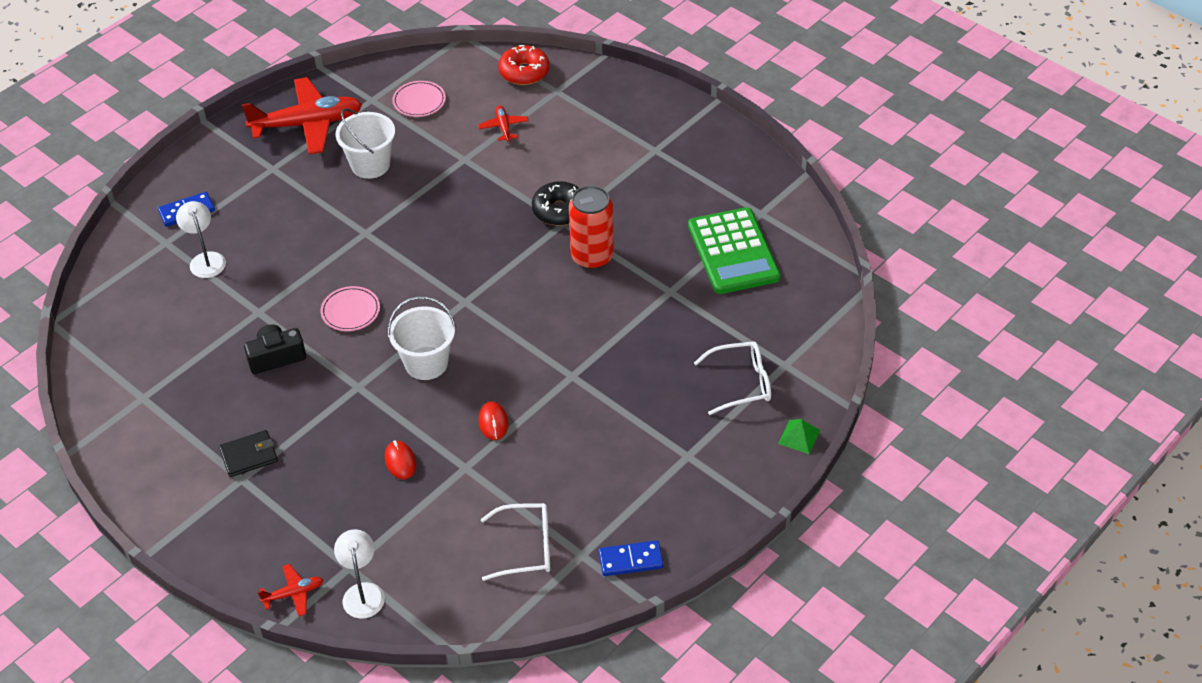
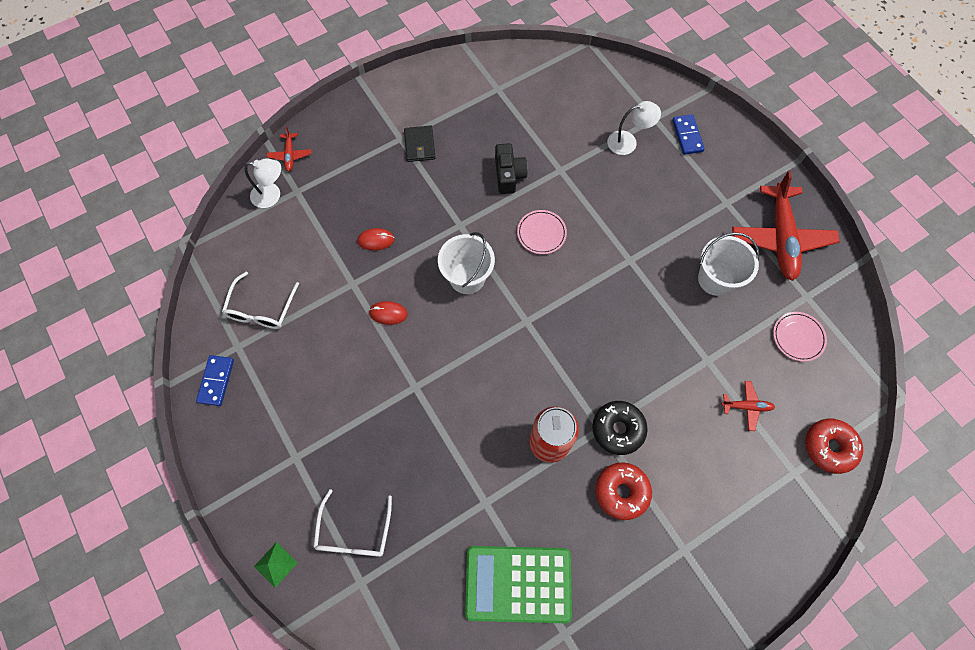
camera: 105 degrees right, 20 degrees up
(619, 198) = (621, 492): none -> red donut

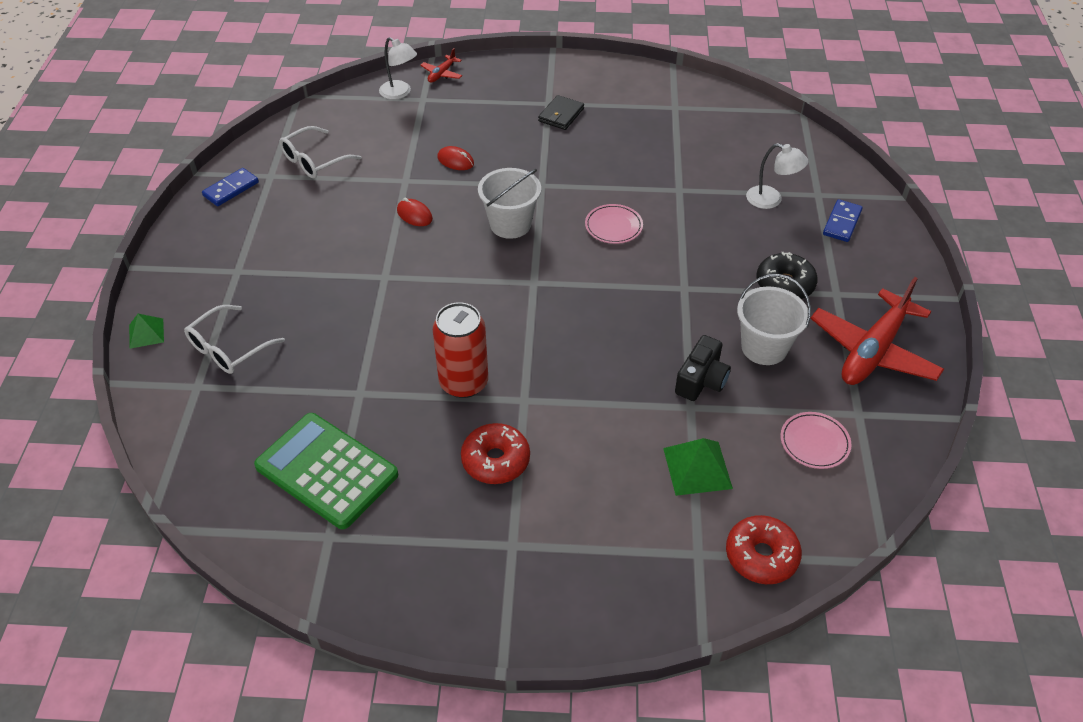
camera: 35 degrees right, 20 degrees down
(508, 175) = (624, 171): black camera -> black camera (701, 380)
(618, 429) = (541, 410): black donut -> black donut (785, 284)
(746, 407) = (697, 468): red plane -> green pyramid

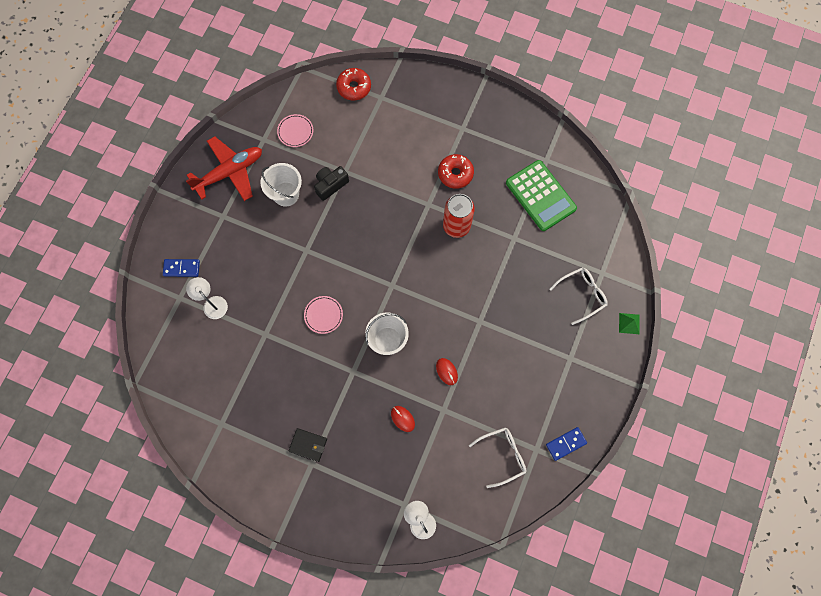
camera: 160 degrees left, 25 degrees up
(442, 74) = (379, 535): red plane -> none
(561, 115) = (308, 445): black wallet -> black wallet turned 60 degrees clockwise
(697, 468) = (359, 137): green pyramid -> none
(785, 284) = (247, 233): black donut -> none
(842, 223) = (182, 268): blue domino -> blue domino turned 45 degrees clockwise

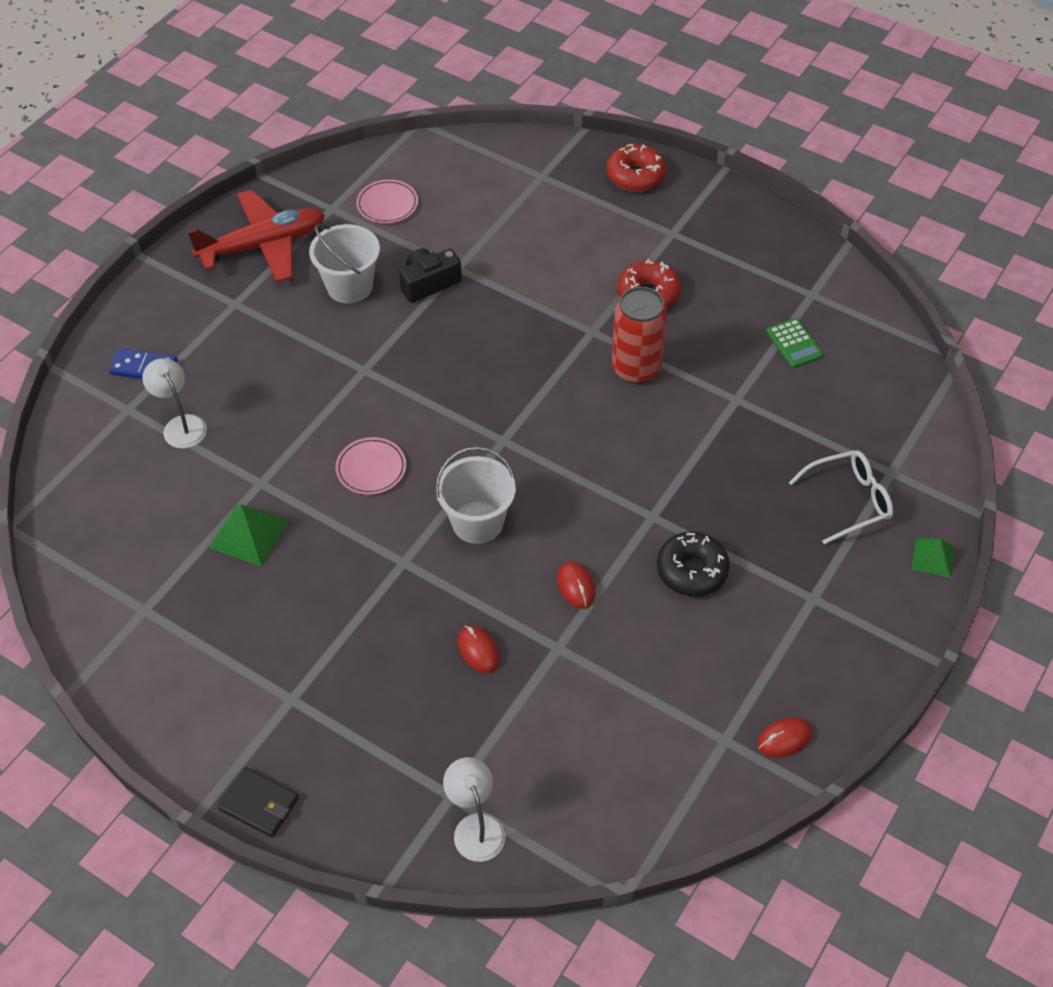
camera: 10 degrees right, 20 degrees down
(266, 367) = (249, 534): none -> green pyramid
(308, 445) = (293, 667): black wallet -> black wallet (259, 804)
(354, 87) = (499, 157): red donut -> red donut (635, 176)
(502, 455) = (657, 740): white glasses -> none
(505, 352) = (692, 570): none -> black donut
(540, 196) = (794, 343): green calculator -> green calculator, size x0.47
(566, 444) = (784, 739): blue domino -> red mouse

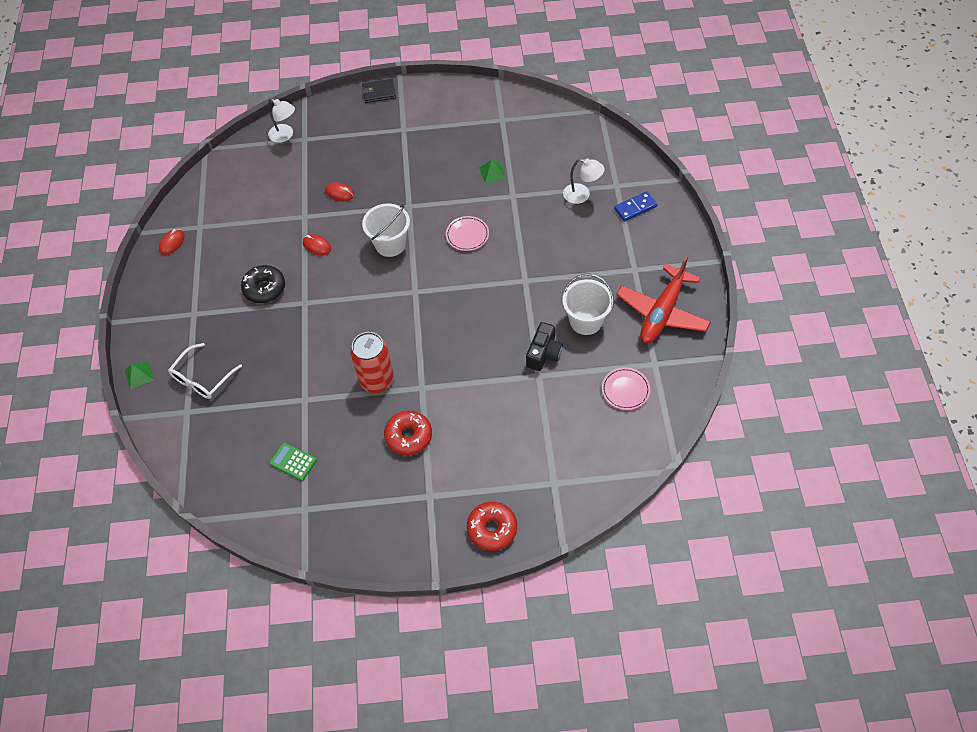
camera: 145 degrees right, 5 degrees up
(249, 534) = (492, 172): green pyramid -> green pyramid, size x0.64

